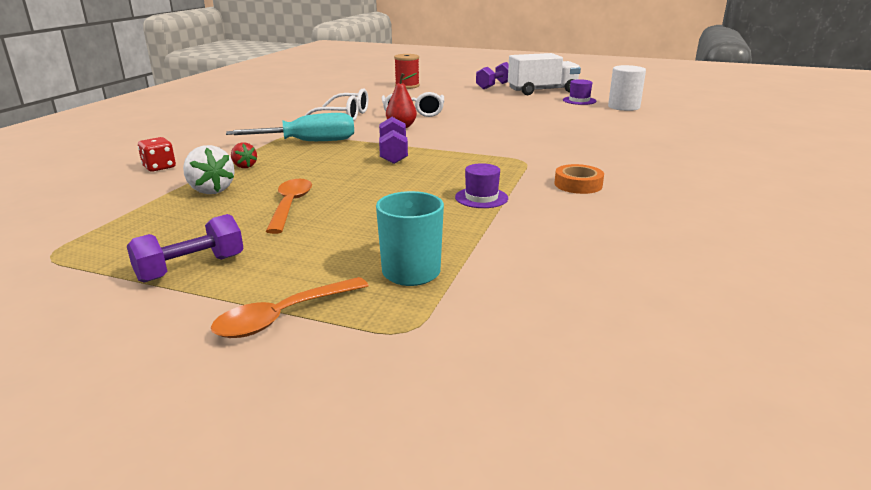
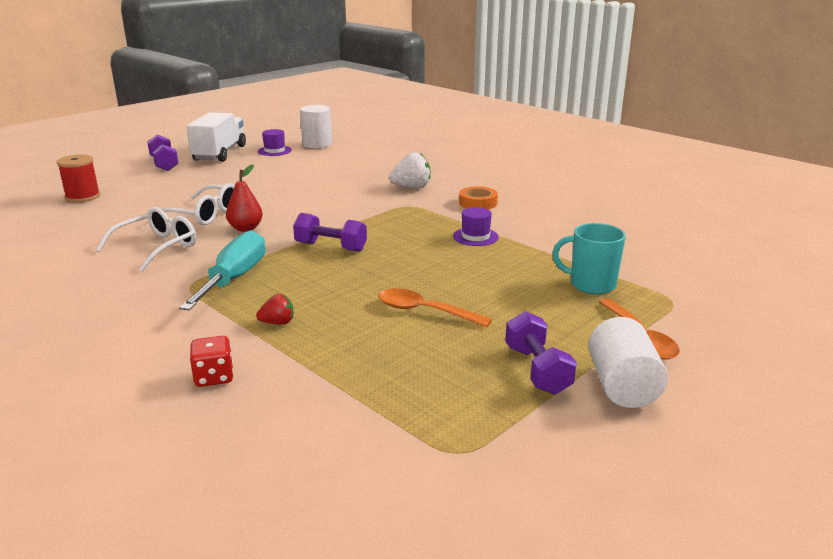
camera: 65 degrees left, 0 degrees up
(164, 317) = (622, 386): none -> white cylinder
(211, 190) = (339, 348): white strawberry -> white strawberry (412, 187)

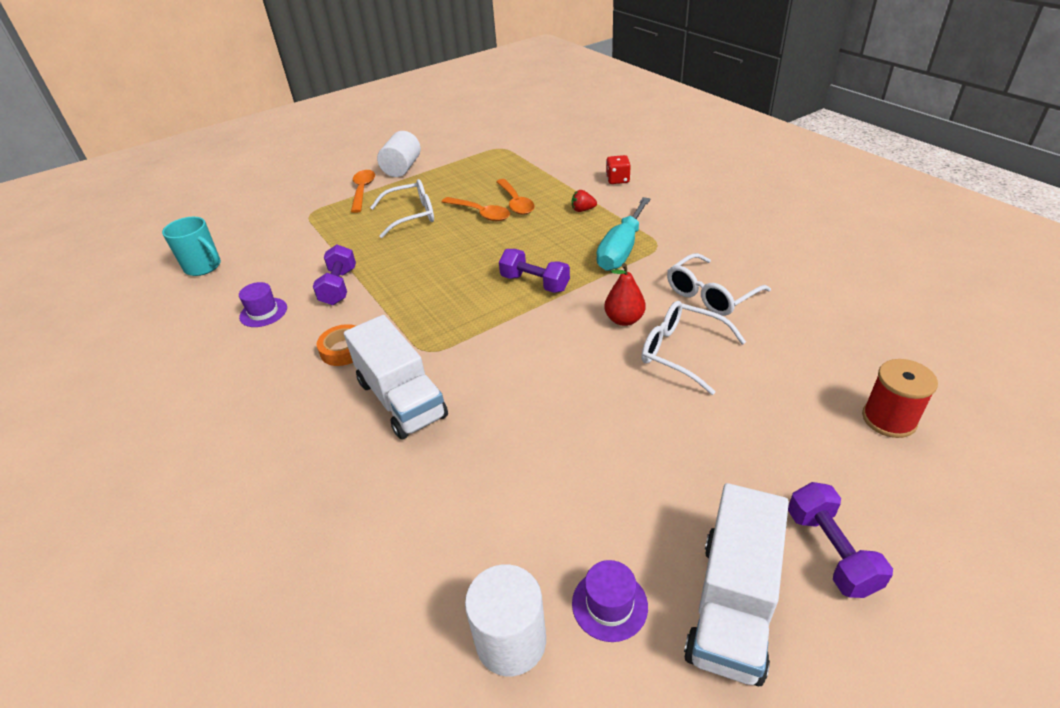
camera: 165 degrees left, 15 degrees up
(379, 329) = (516, 202): none -> orange spoon
(412, 187) = (401, 399): white strawberry -> white truck
(475, 237) = (391, 288): purple hat -> purple hat (263, 312)
(521, 304) = (411, 215): none -> white glasses
(537, 370) = (438, 177): purple dumbbell -> purple dumbbell (339, 287)
(591, 284) = (347, 229): turquoise mug -> turquoise mug (204, 267)

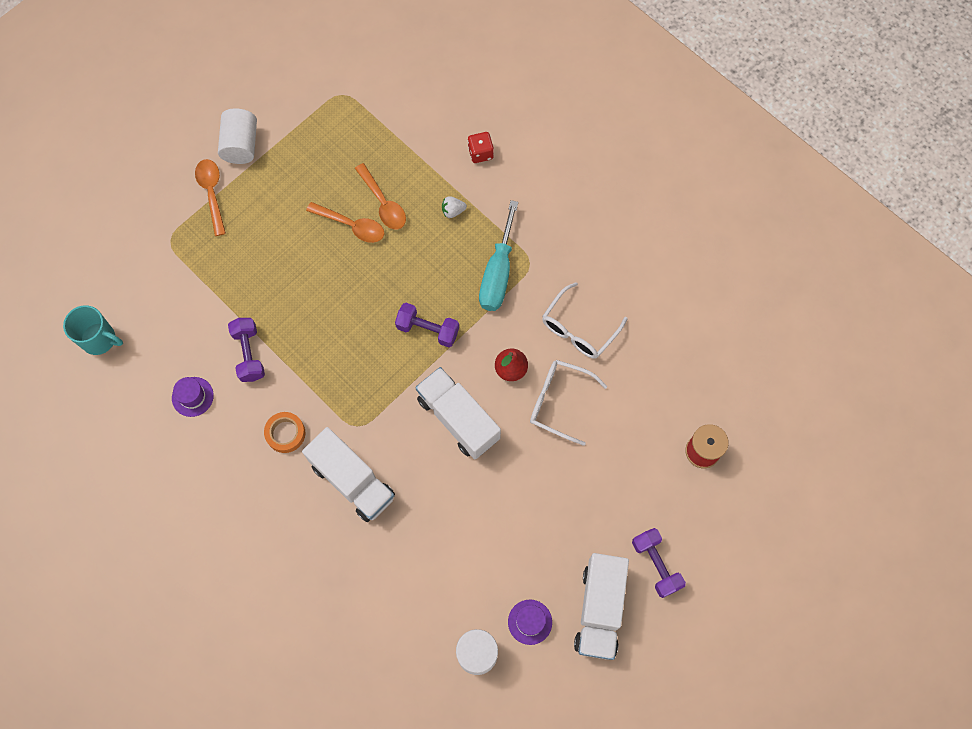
camera: 15 degrees left, 30 degrees up
(411, 215) = (281, 235): white glasses -> none
(551, 355) = (458, 419): none -> white truck
(583, 210) = (453, 211): red strawberry -> white strawberry

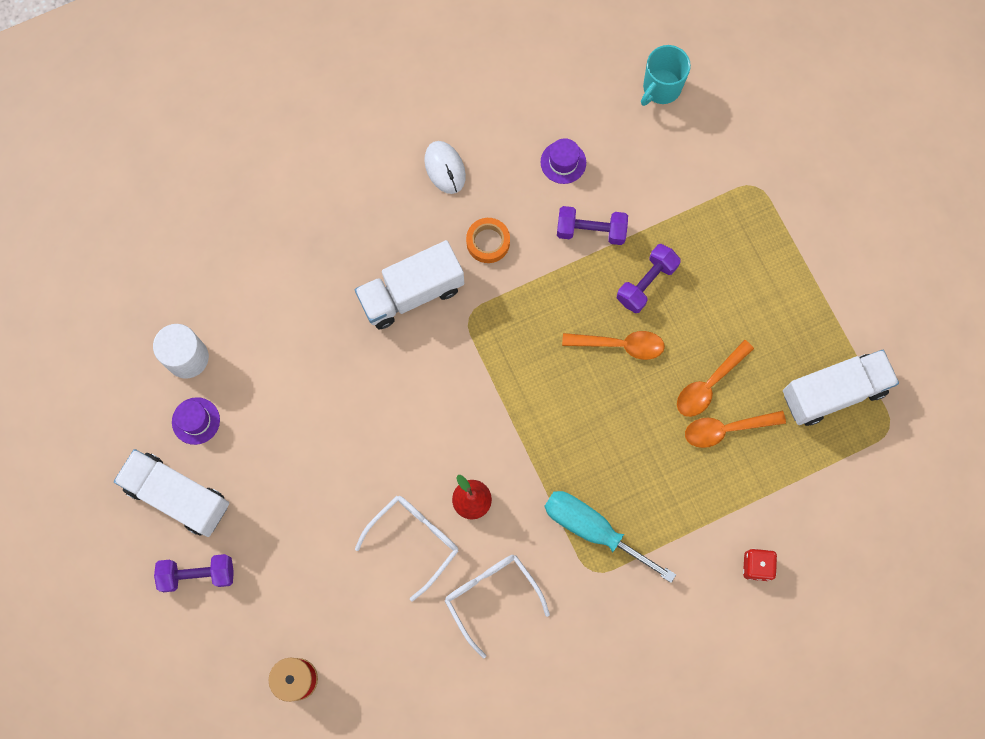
camera: 110 degrees right, 5 degrees up
(212, 193) = (800, 245): orange spoon -> orange spoon (620, 345)
(227, 494) = (445, 168): none -> white mouse
(241, 145) = (854, 293): white cylinder -> none
(427, 330) = (551, 426): purple dumbbell -> purple dumbbell (646, 283)
(453, 211) = (689, 506): white strawberry -> none
(458, 419) = (437, 424): white truck -> white truck (833, 392)

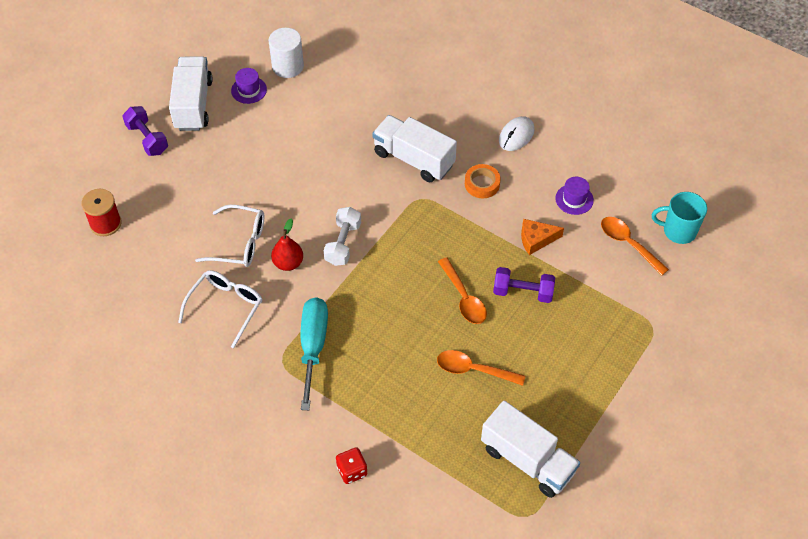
camera: 60 degrees right, 20 degrees down
(480, 430) = (343, 243): none -> white dumbbell
(591, 231) = (536, 239): purple dumbbell -> orange cheese
(726, 429) = (446, 398): orange spoon -> orange spoon (628, 244)

